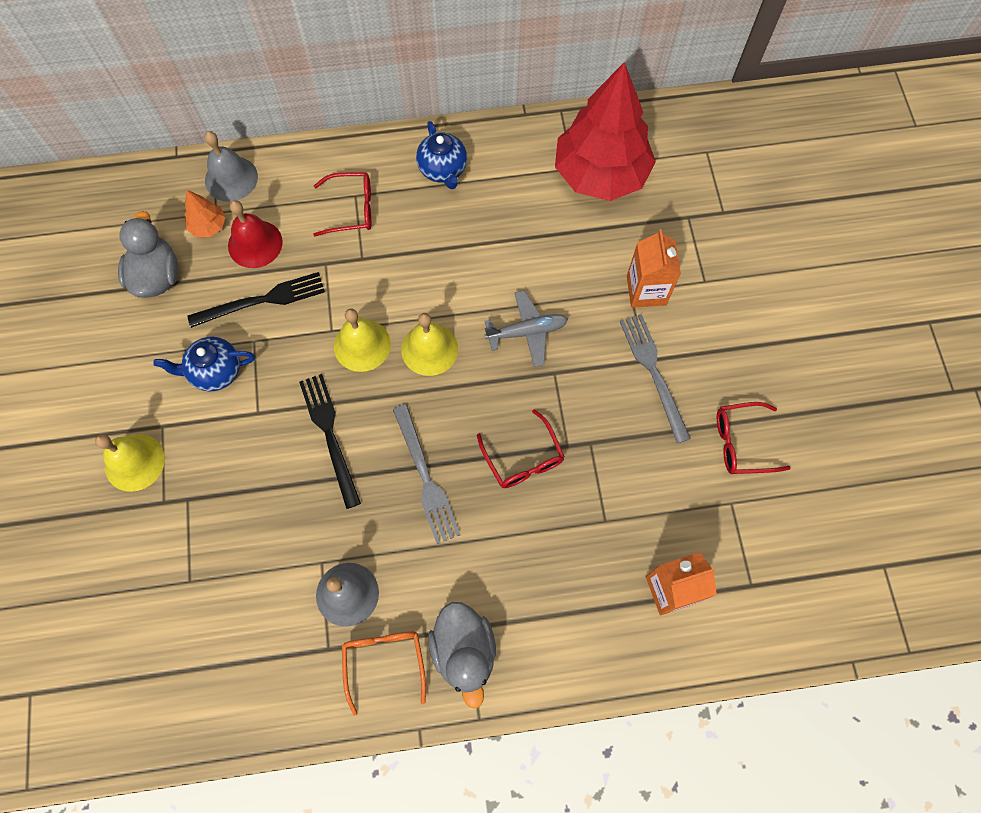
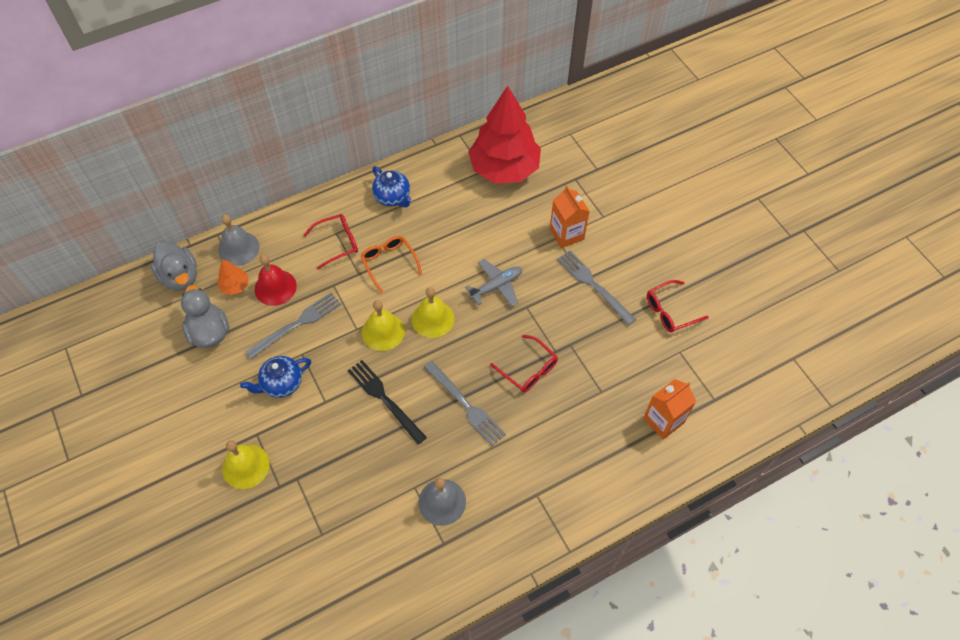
camera: 20 degrees left, 10 degrees down
(262, 300) = (296, 324): black fork -> grey fork
(384, 662) = (487, 538): orange glasses -> orange glasses (389, 263)
(464, 651) = (540, 510): grey duck -> grey duck (180, 277)

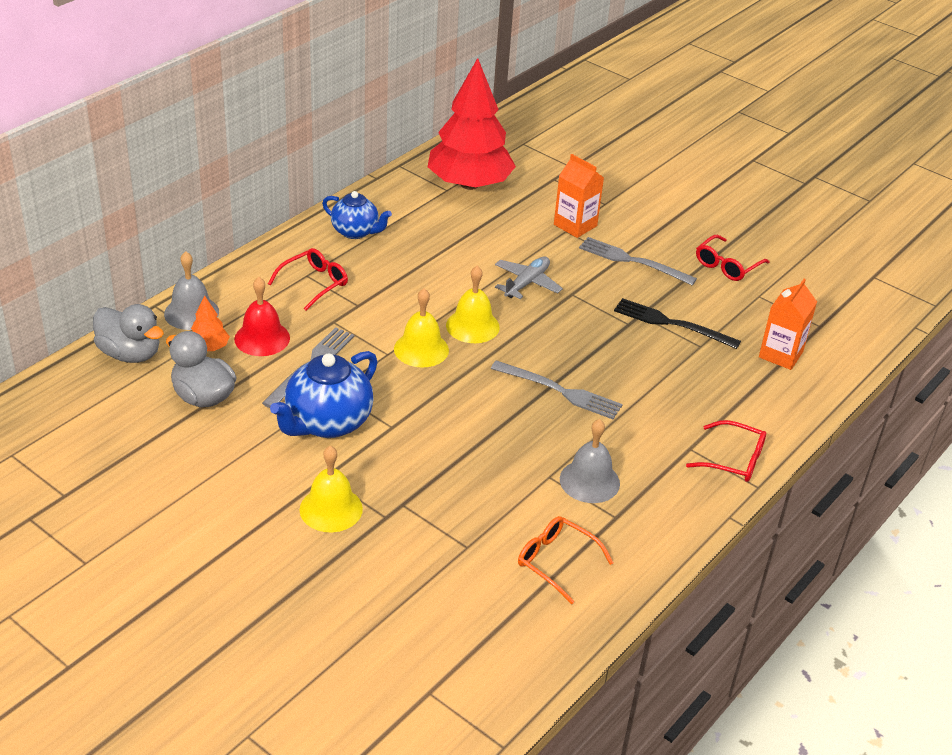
camera: 25 degrees left, 20 degrees down
(281, 384) = (327, 423): blue teapot -> blue teapot, size x1.56
(385, 399) = (463, 408): black fork -> black fork (672, 324)
(389, 263) = (389, 289): orange glasses -> orange glasses (556, 562)
(528, 369) = (609, 345): red glasses -> red glasses (734, 460)

